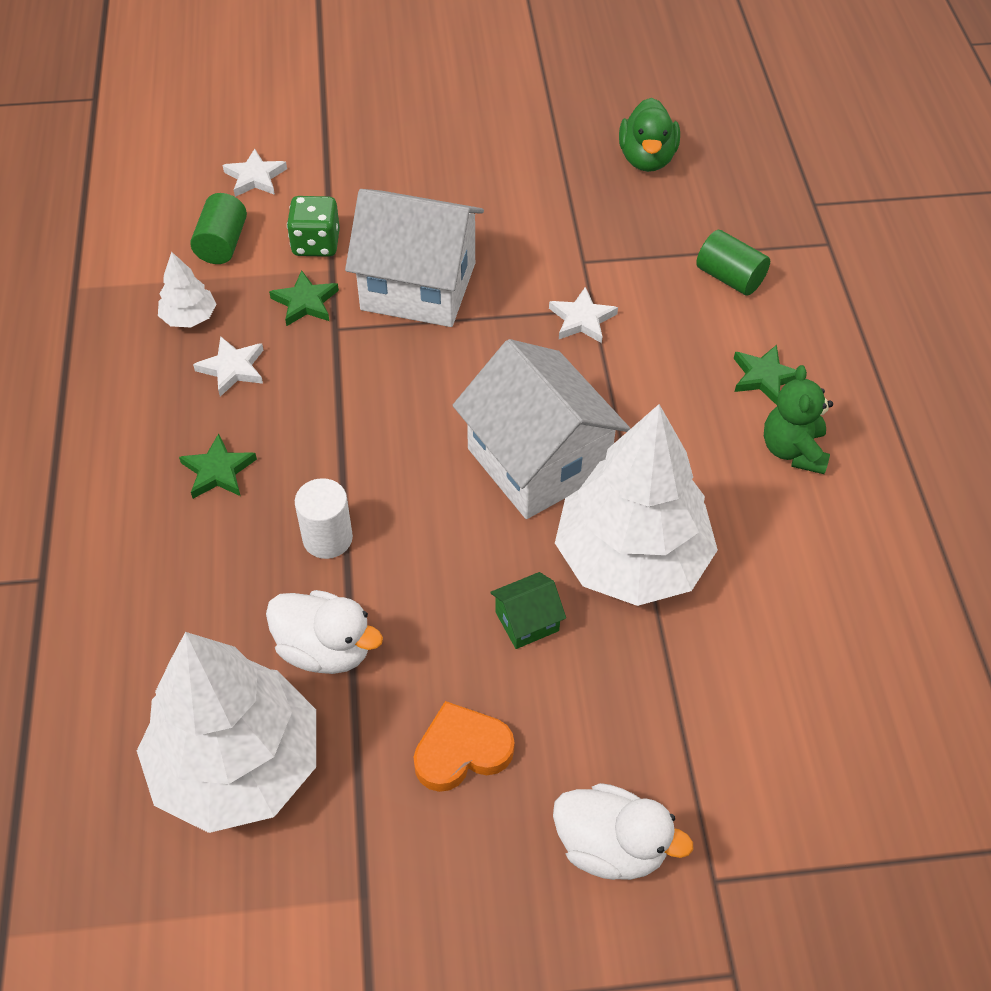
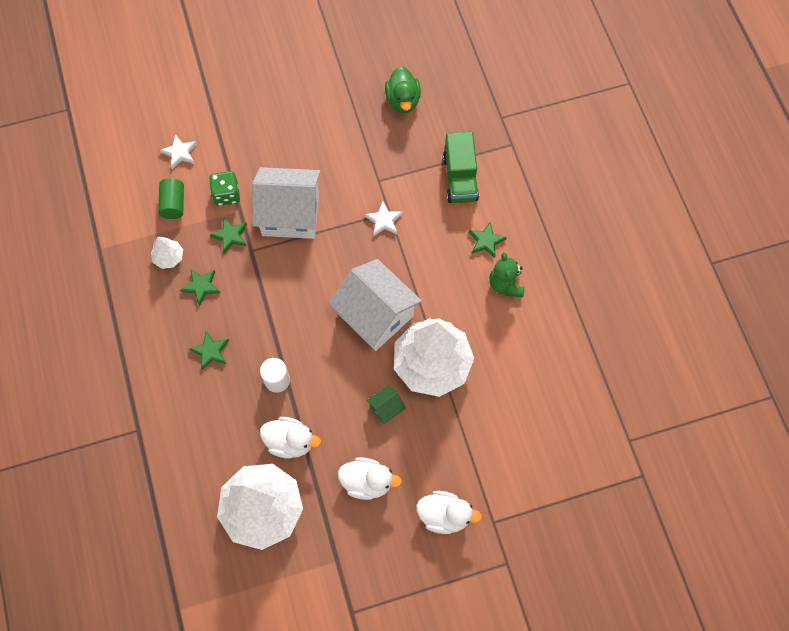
camera: 10 degrees left, 15 degrees up
(232, 368) = (201, 286): white star -> green star
(461, 751) = (367, 482): orange heart -> white duck
(729, 278) = (460, 178): green cylinder -> green truck

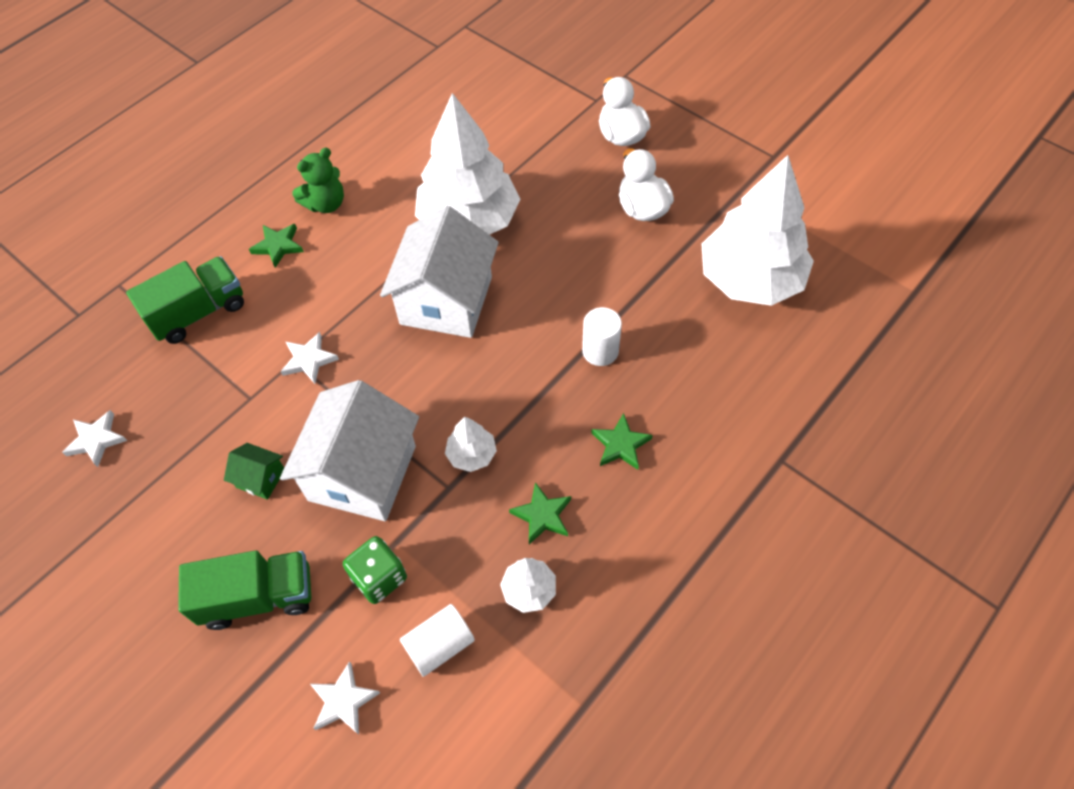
camera: 120 degrees left, 10 degrees down
(173, 204) = (439, 645): green cylinder -> white cylinder
(230, 236) = (443, 528): green star -> none
(257, 139) = (258, 597): none -> green truck
(262, 272) = (472, 454): none -> white tree
(290, 214) = (362, 473): white house -> white house turned 45 degrees clockwise
(290, 442) = (659, 296): white duck -> none
(386, 408) = (551, 234): green house -> green house (260, 478)
(403, 100) = (96, 440): green duck -> white star

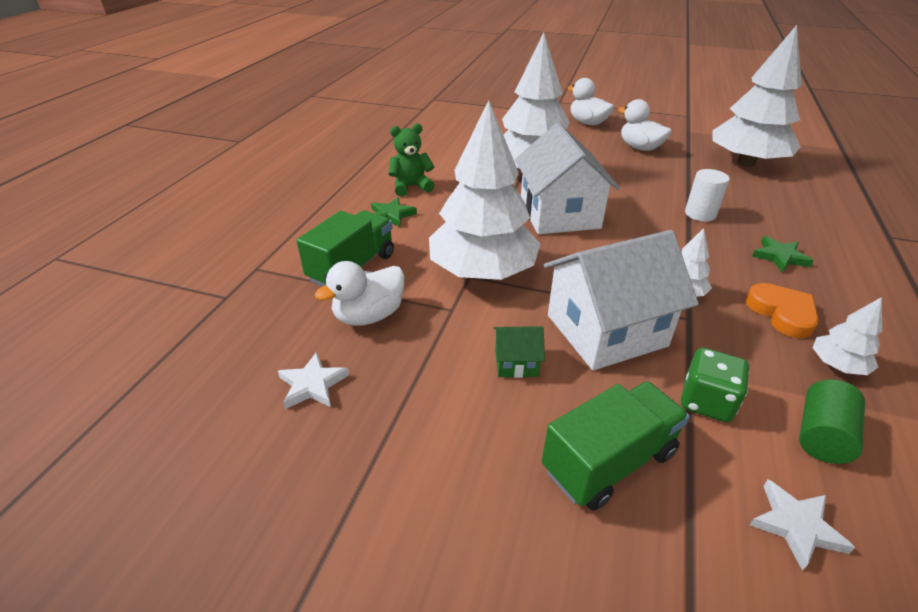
camera: 25 degrees left, 20 degrees down
(178, 380) = (369, 315): none -> white duck
(309, 360) = (482, 272): white star -> white tree
(326, 204) = (411, 187): green teddy bear -> green teddy bear turned 135 degrees counterclockwise
(362, 473) = (606, 330): white house -> white house turned 75 degrees clockwise
(439, 645) = (821, 435): white cylinder -> green cylinder
(542, 515) = (782, 313): green star -> orange heart

